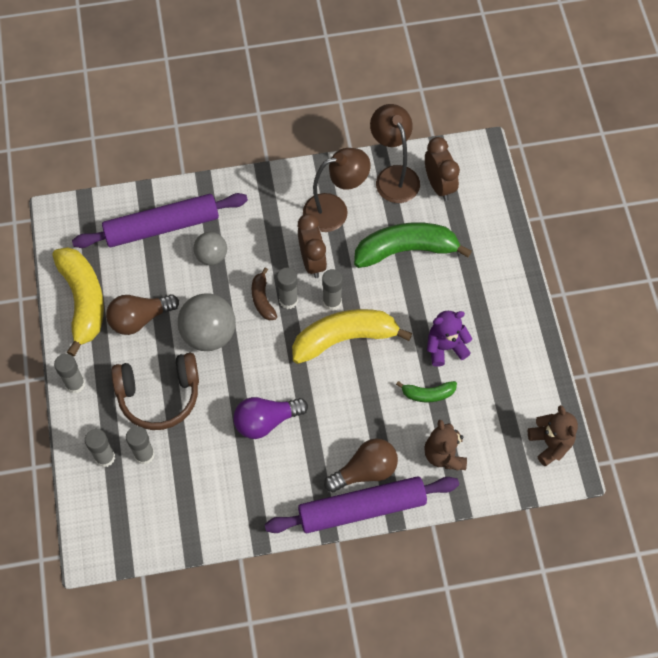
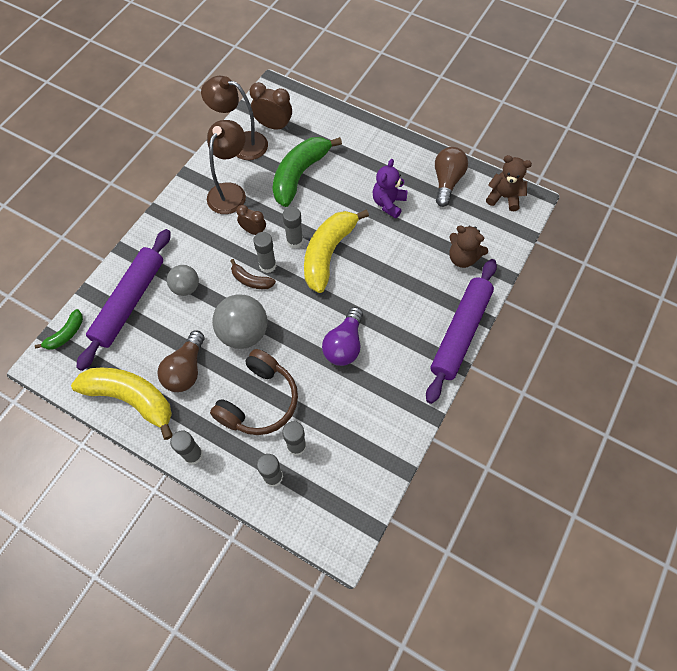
camera: 50 degrees left, 0 degrees up
(312, 261) = (253, 231): brown clock -> brown clock, size x0.65
(365, 471) = (435, 311): brown light bulb -> brown light bulb (447, 181)
(428, 394) = (412, 236): green banana -> green banana (66, 334)

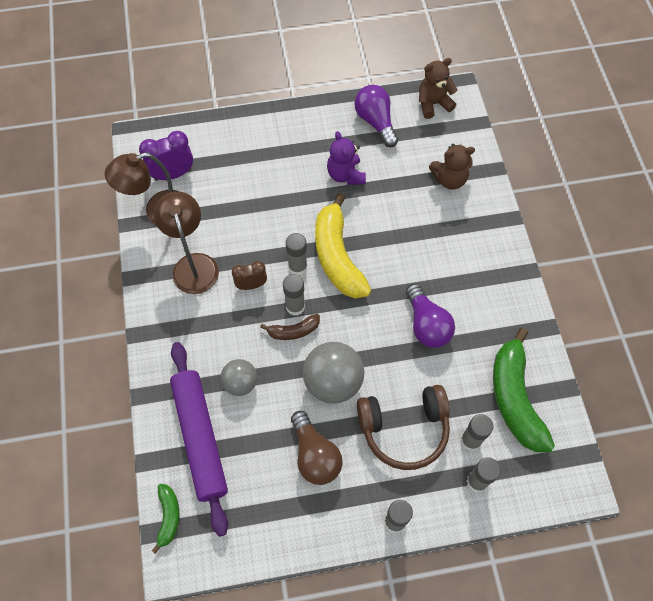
camera: 40 degrees left, 0 degrees up
(132, 398) = (292, 521): yellow banana -> none
(259, 401) = (404, 429): brown headphones -> brown headphones turned 90 degrees clockwise
(273, 126) = (173, 174): brown clock -> purple clock
(300, 175) = (243, 203): green banana -> green banana (515, 398)
(447, 181) = (375, 122): brown light bulb -> purple light bulb
(460, 332) = (505, 243): purple rolling pin -> none

